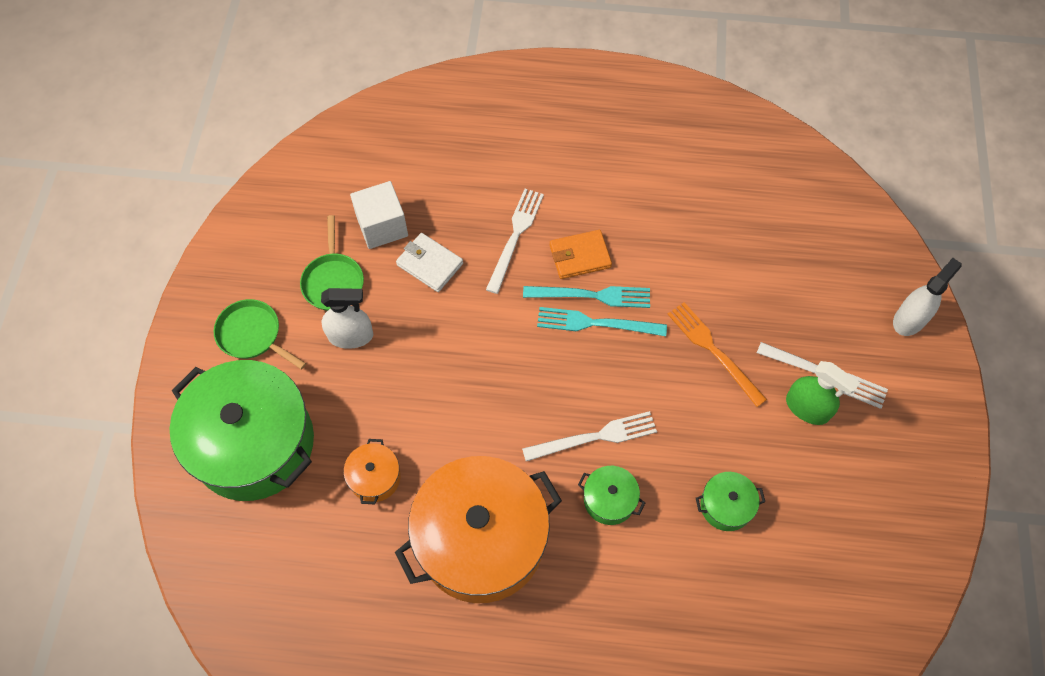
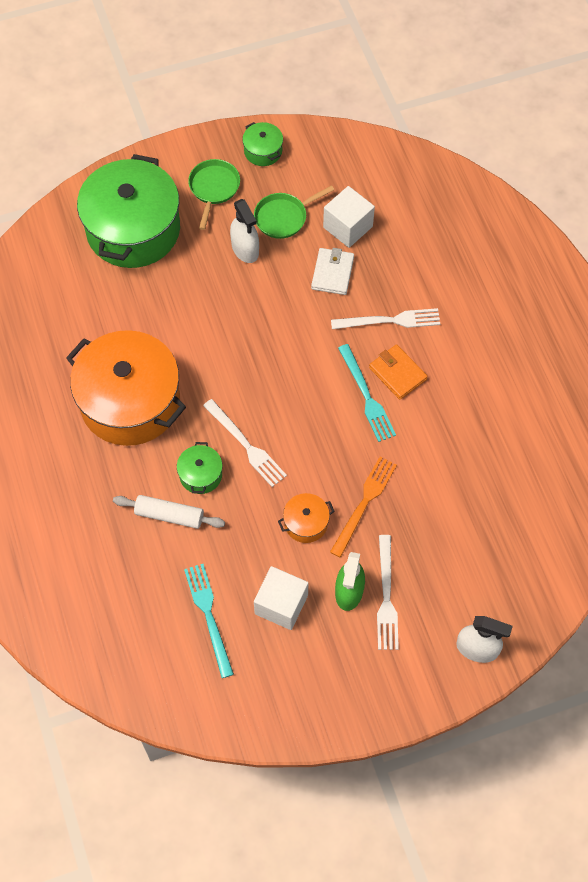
camera: 65 degrees right, 0 degrees up
(375, 477) = (144, 314): orange pot -> orange pot (306, 523)
(596, 323) = (343, 408): turquoise fork -> turquoise fork (209, 616)
(645, 554) = (169, 515): none -> white rolling pin
(726, 506) = (235, 558): green pot -> green pot (263, 151)
(797, 481) = (281, 604): none -> white cube

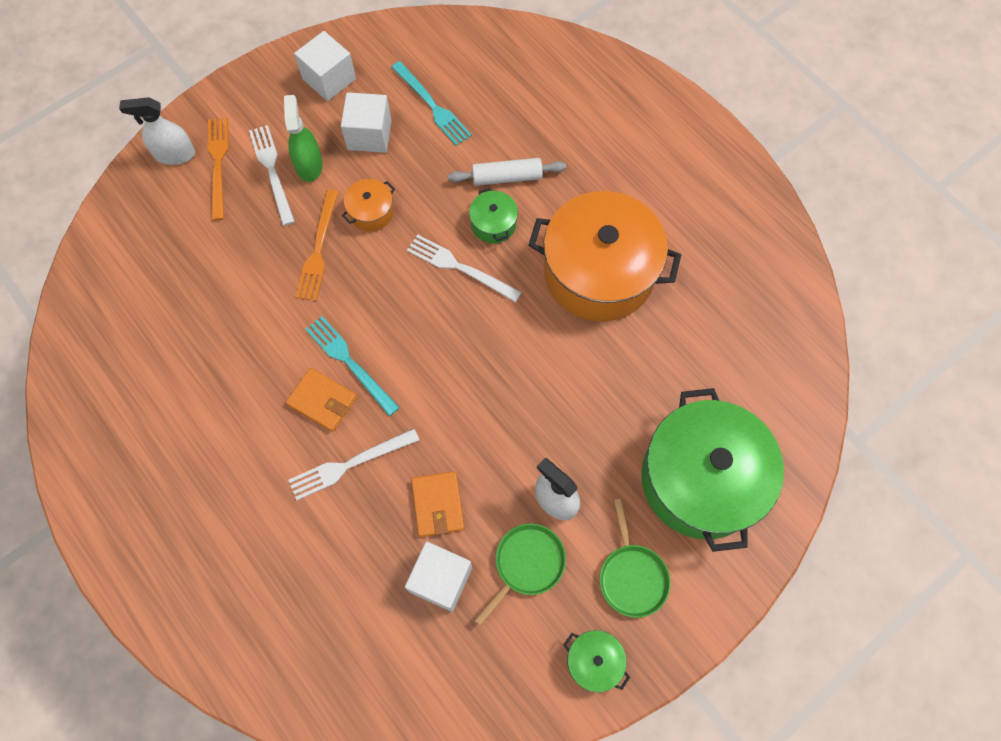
camera: 160 degrees right, 5 degrees up
(301, 684) = (329, 79): none -> white cube
(332, 273) = (438, 505): white wallet -> orange wallet
(436, 622) = (218, 164): none -> orange fork

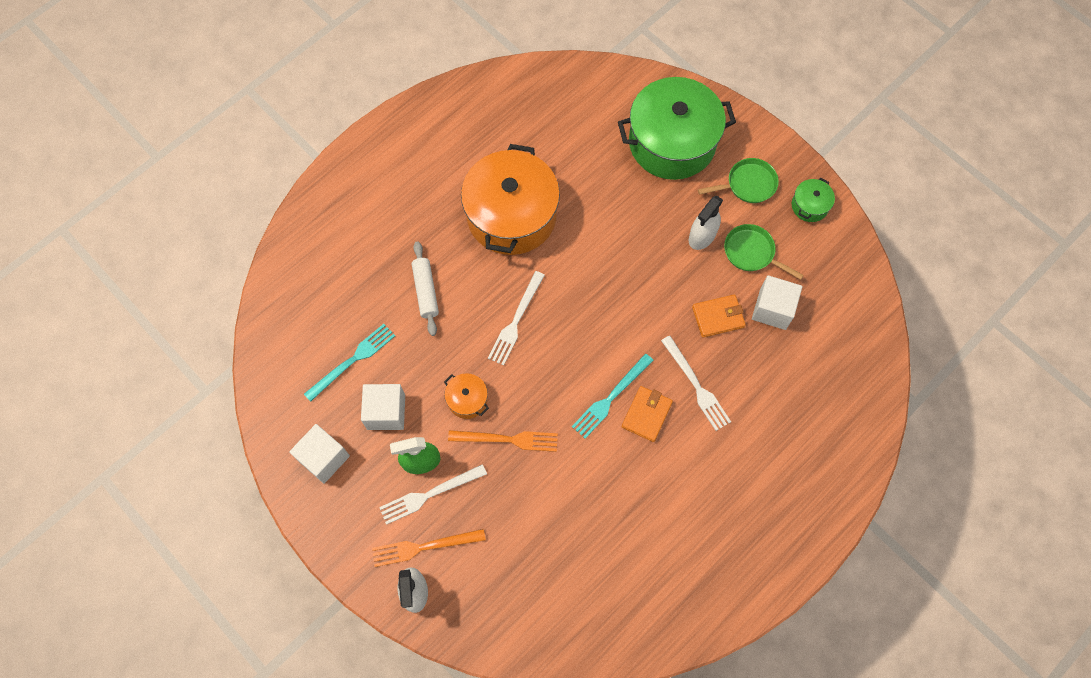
camera: 95 degrees left, 0 degrees up
(493, 224) = (472, 298): green pot -> none

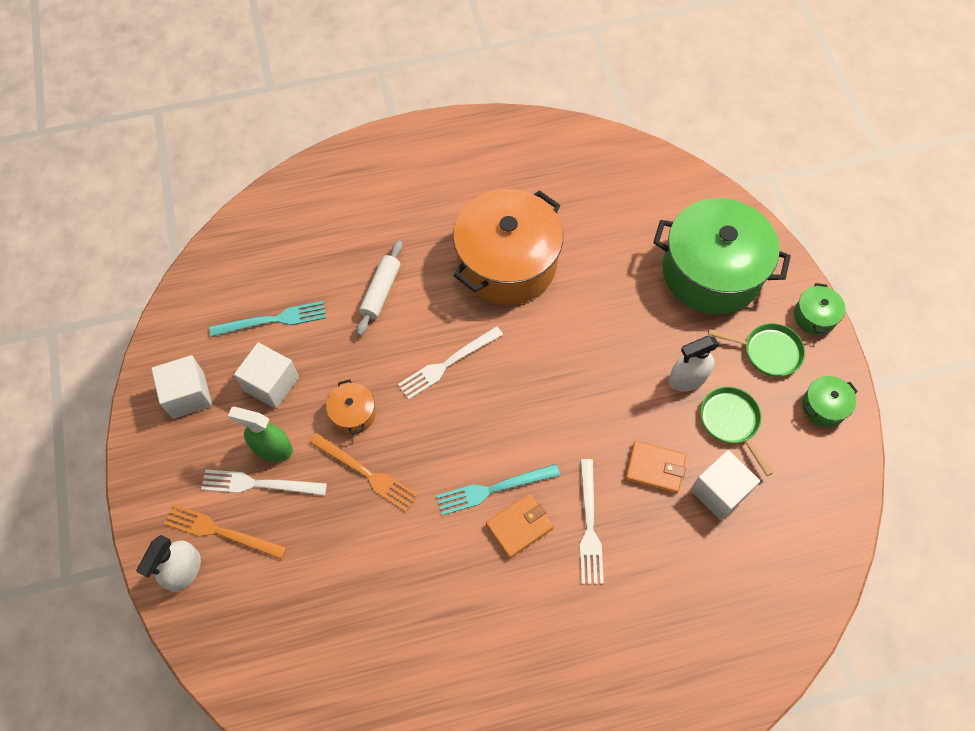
camera: 30 degrees right, 5 degrees down
(766, 139) = (814, 316): none -> green pot

